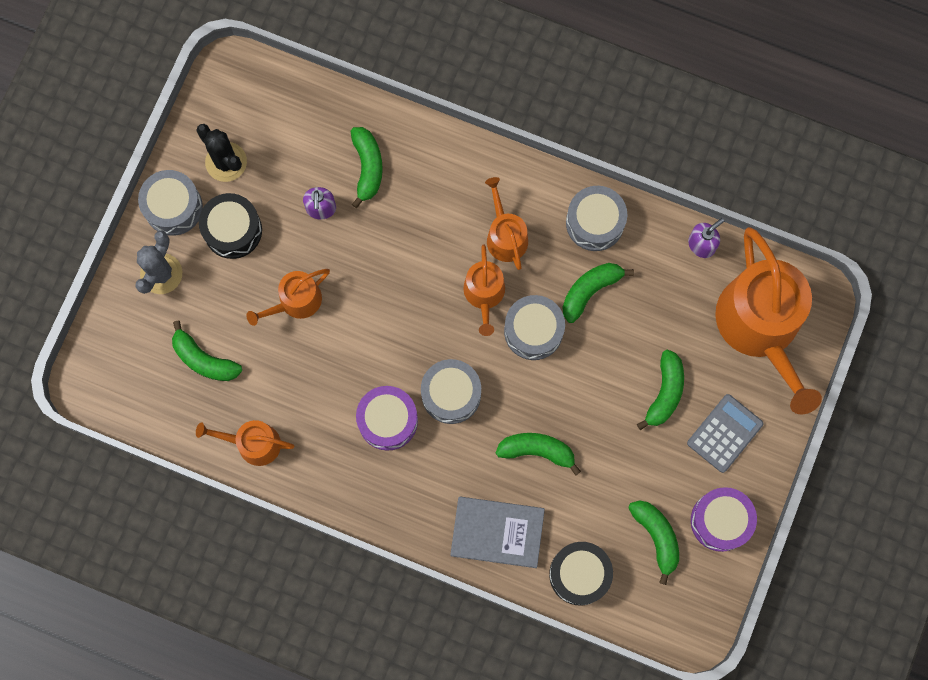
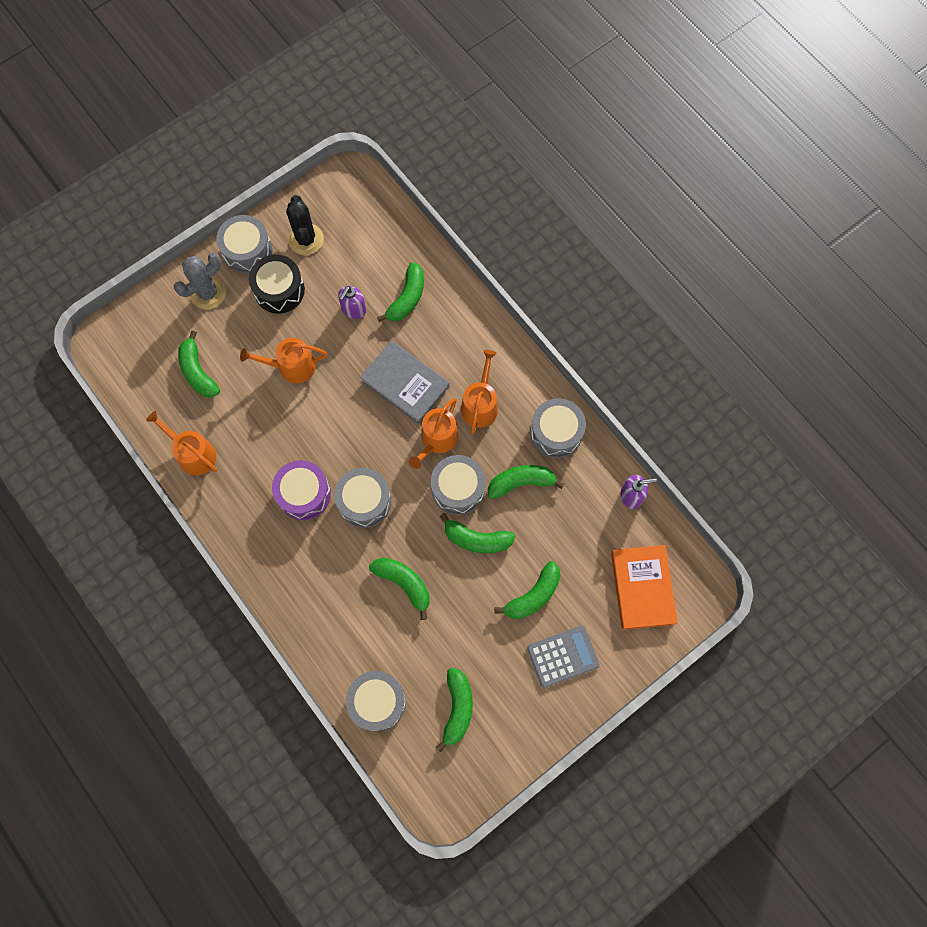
camera: 30 degrees right, 5 degrees down
(497, 532) = (333, 630): grey book -> grey book (405, 384)
(579, 574) = (377, 702): black drum -> grey drum
(580, 369) = (476, 539): none -> green banana
(720, 521) = (517, 726): purple drum -> none
(761, 327) = (642, 588): orange watering can -> orange book

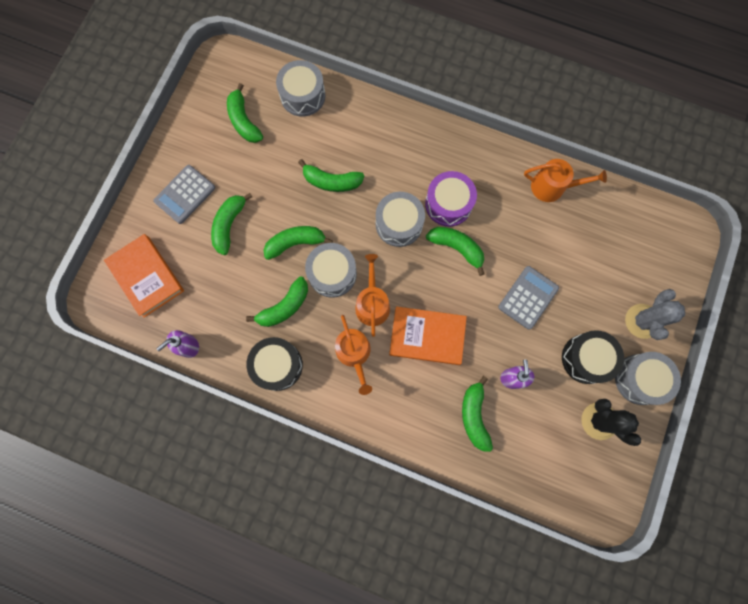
camera: 150 degrees right, 5 degrees up
(198, 372) = (598, 251): green banana -> green banana (457, 248)
(292, 367) = (528, 297): orange watering can -> grey calculator
(405, 384) = (427, 336): grey book -> orange book
(556, 432) = (277, 365): grey drum -> black drum

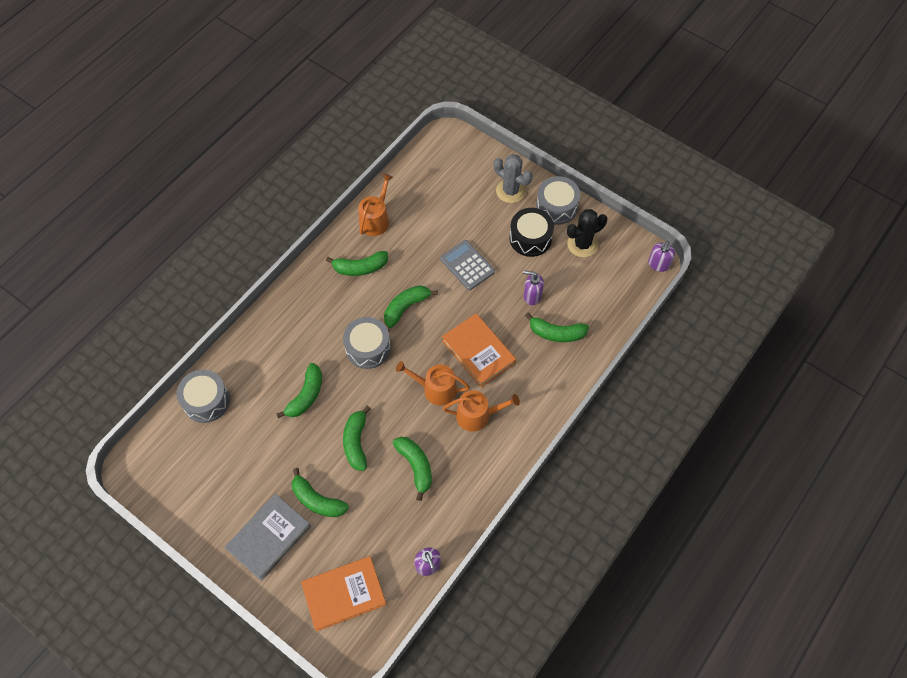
camera: 75 degrees left, 15 degrees down
(185, 194) = (269, 537): grey calculator -> grey book
(244, 121) = (211, 462): green banana -> green banana (360, 268)
(277, 365) = (470, 485): black drum -> none
(332, 274) = (397, 416): grey drum -> none
(427, 336) = (478, 352): orange book -> orange book turned 60 degrees counterclockwise
(448, 204) = (363, 303): purple drum -> none
(603, 519) = (658, 264): none -> purple soap dispenser

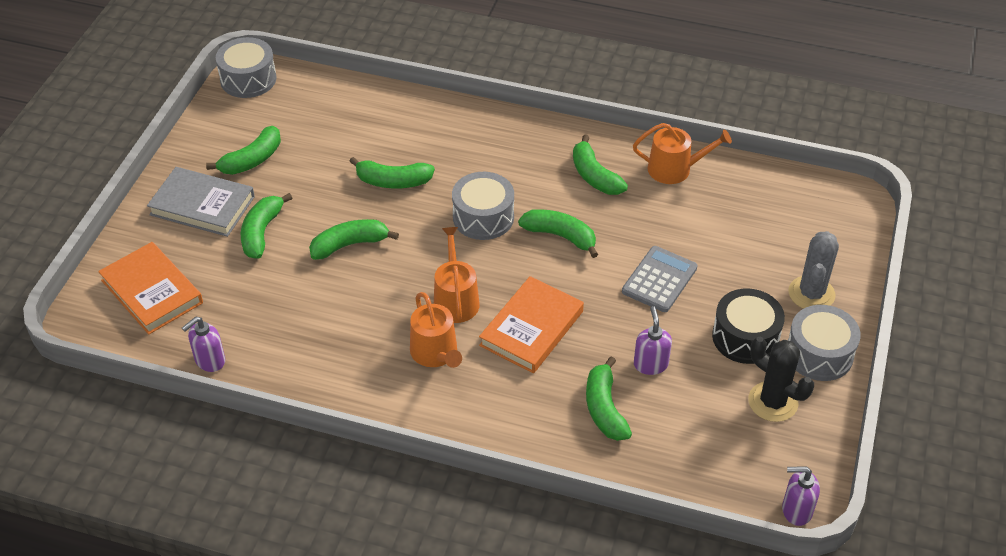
camera: 70 degrees right, 15 degrees down
(206, 401) = (350, 102): grey drum -> grey drum (248, 79)
(416, 466) = (339, 310): green banana -> green banana (252, 160)

